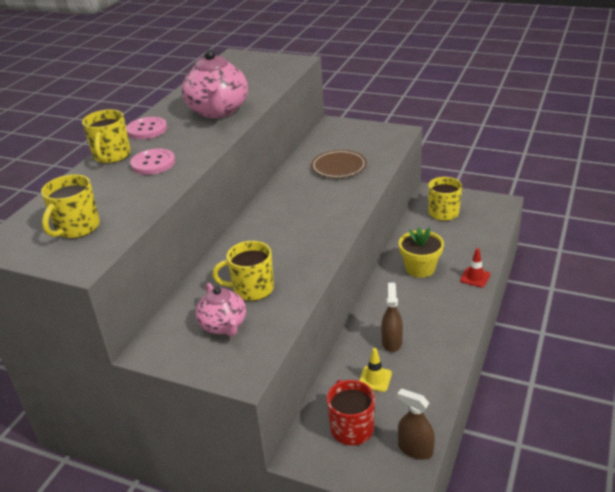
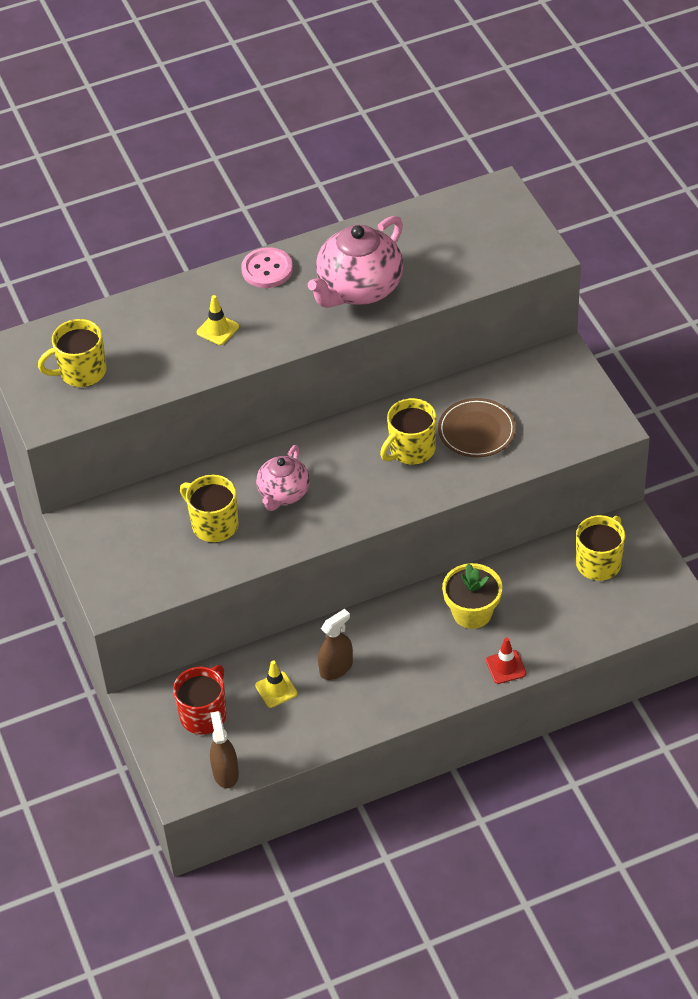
camera: 45 degrees right, 15 degrees up
(111, 156) = (198, 289): yellow mug -> yellow mug (411, 450)
(153, 163) = (218, 329): pink button -> yellow traffic cone
(223, 325) = (151, 545): pink teapot -> pink teapot (283, 493)

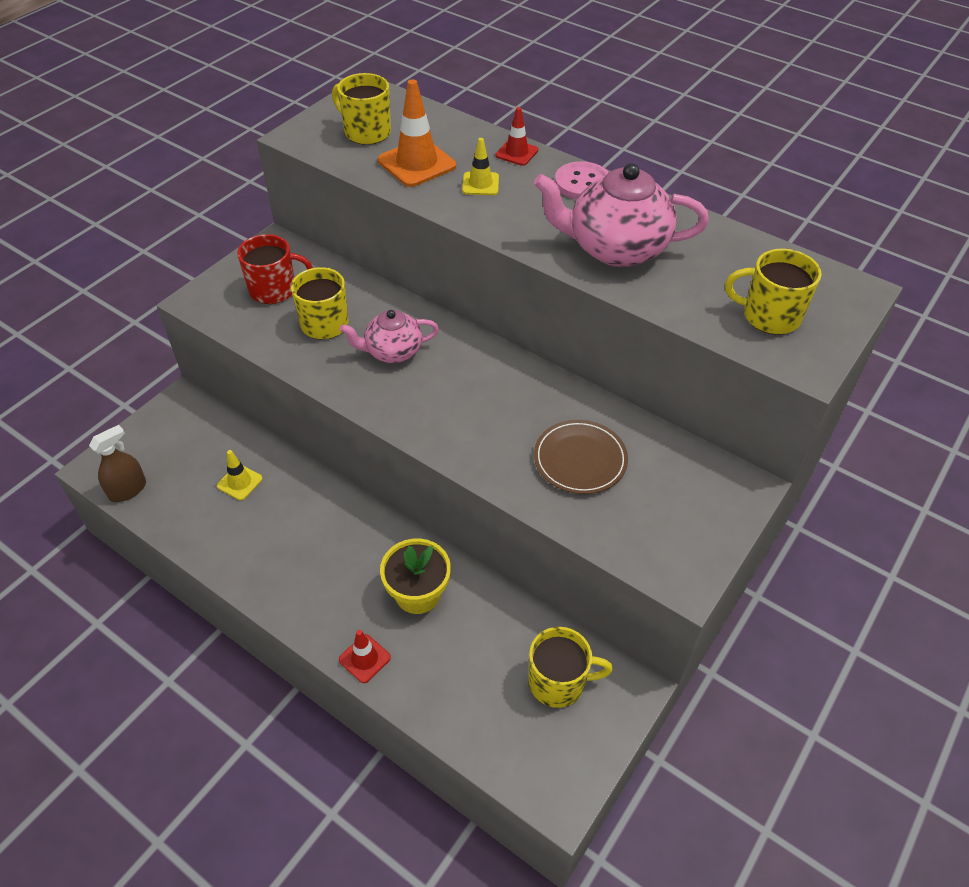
camera: 55 degrees right, 0 degrees up
(156, 357) = (417, 163): none -> orange traffic cone
(194, 290) = (516, 153): none -> red traffic cone
(204, 714) = (188, 445): red mug -> red mug (274, 290)
(336, 668) = (288, 515): brown spray bottle -> none
(411, 450) = (514, 419): yellow mug -> yellow mug (769, 316)

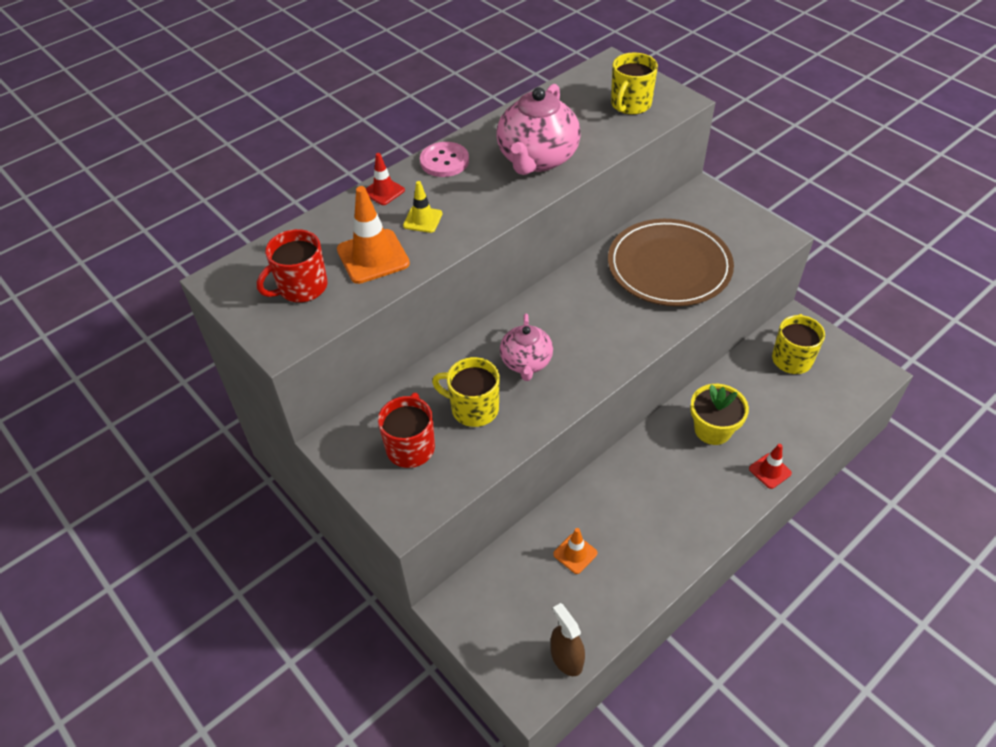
camera: 75 degrees left, 0 degrees up
(240, 482) = (575, 553): yellow traffic cone -> orange traffic cone
(366, 132) = (301, 287): yellow mug -> red mug
(580, 459) = (669, 266): brown plate -> brown plate, size x1.73

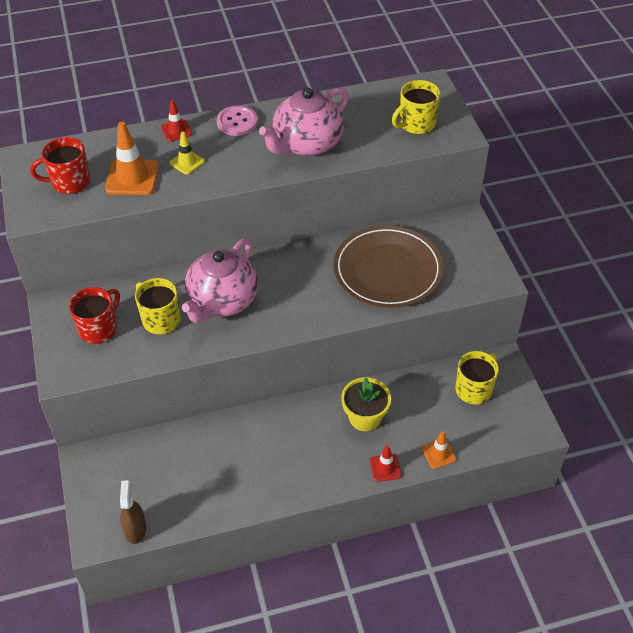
camera: 25 degrees right, 0 degrees up
(526, 362) = (222, 301): pink teapot -> pink teapot, size x1.65
(575, 553) = (193, 462): orange traffic cone -> orange traffic cone (439, 454)

